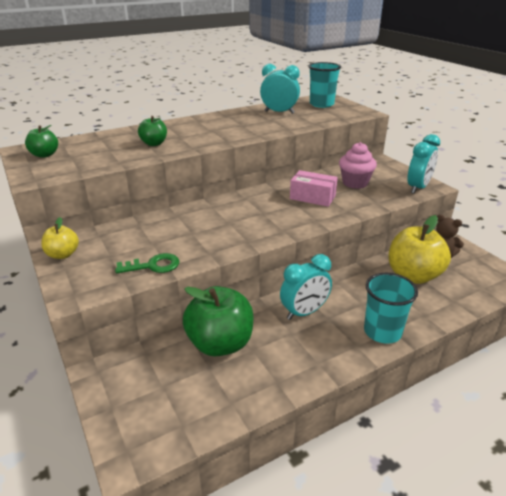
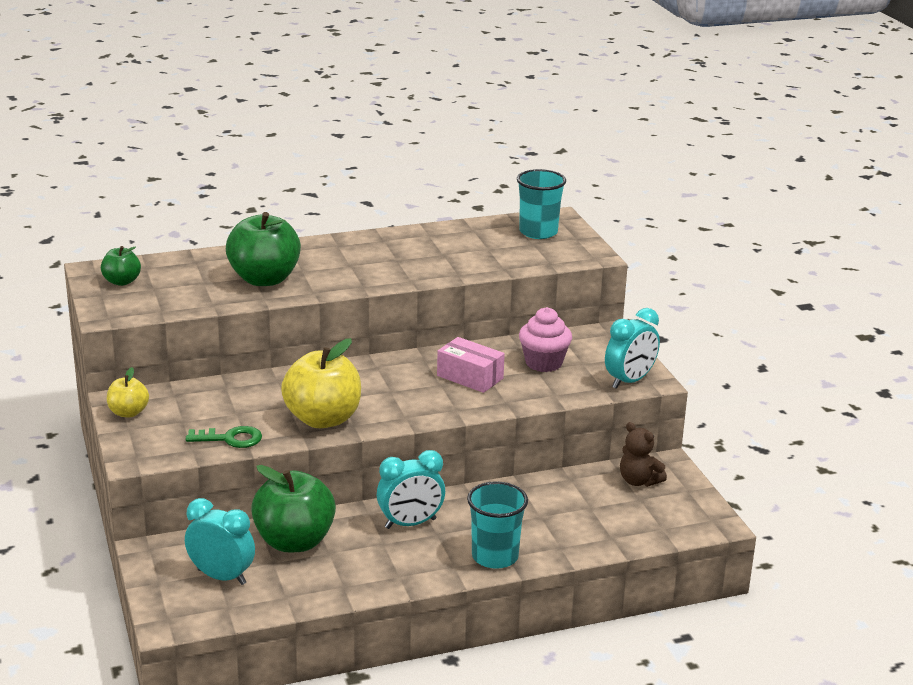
camera: 10 degrees right, 5 degrees down
(154, 144) = (264, 279): green apple -> green apple, size x1.90
(279, 112) = (464, 241): turquoise clock -> turquoise clock (221, 576)
(413, 275) = (580, 501): yellow apple -> yellow apple (323, 419)

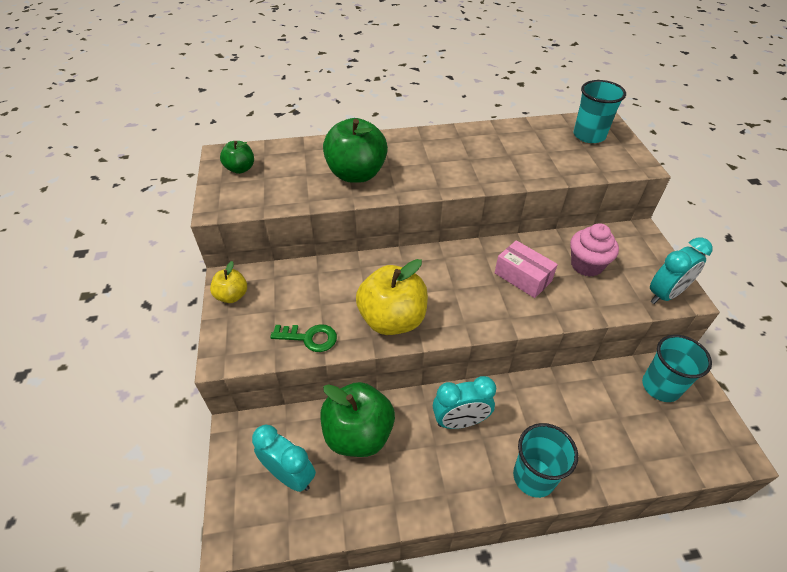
camera: 10 degrees right, 20 degrees up
(638, 481) = (660, 386): brown teddy bear -> turquoise cup

